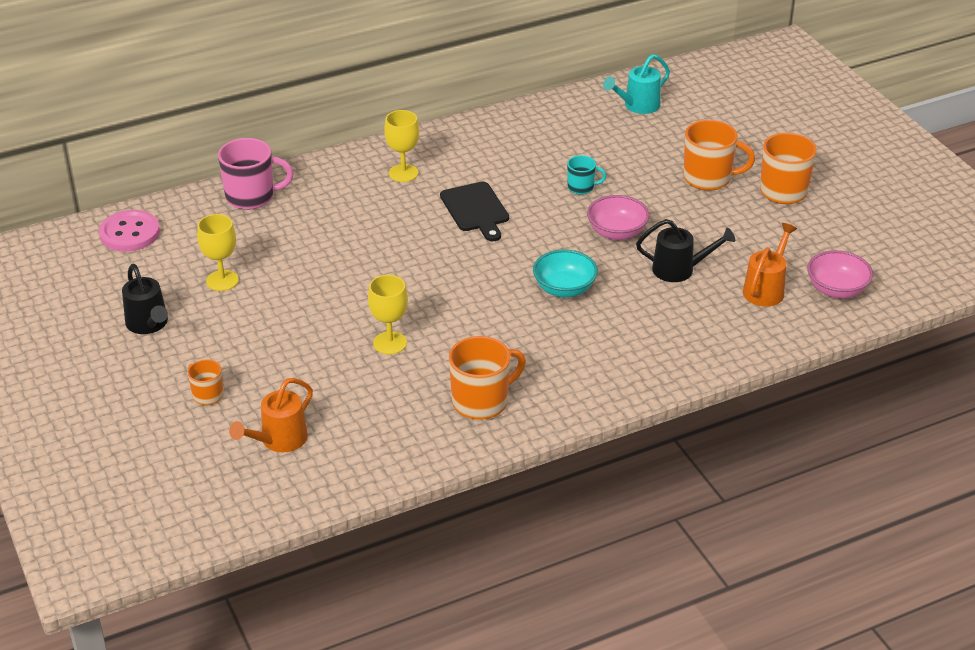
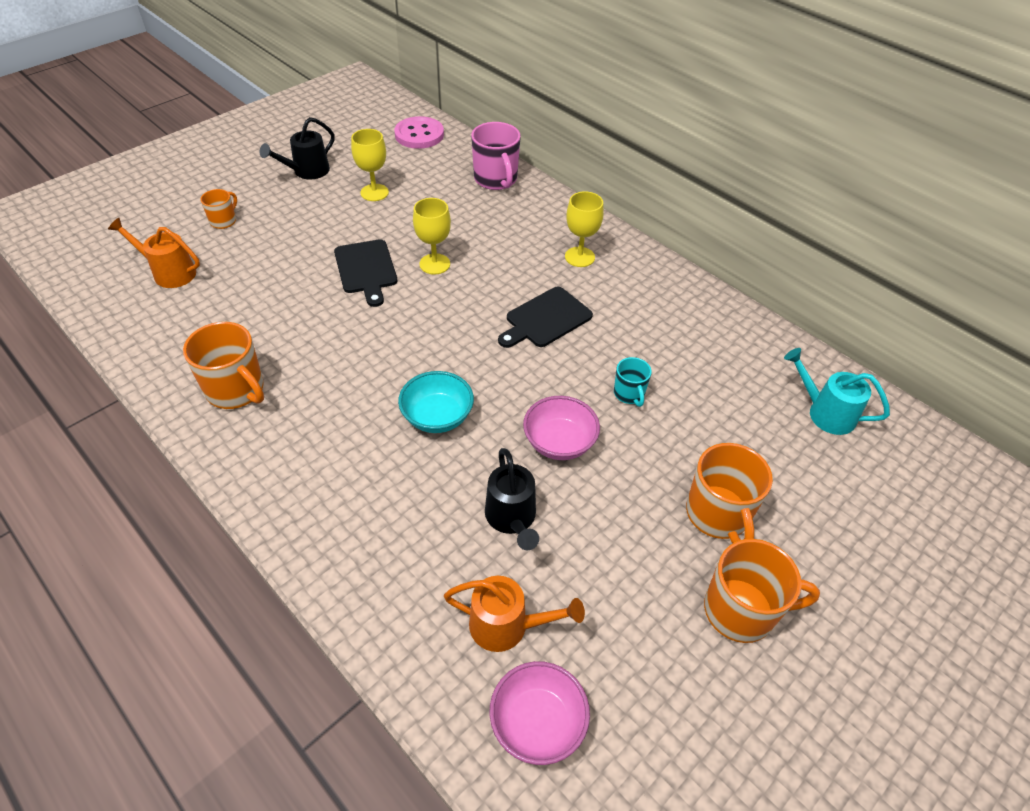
camera: 70 degrees right, 10 degrees up
(350, 303) = (366, 269): none -> black cutting board
(390, 343) = (314, 307): yellow goblet -> yellow goblet (434, 264)

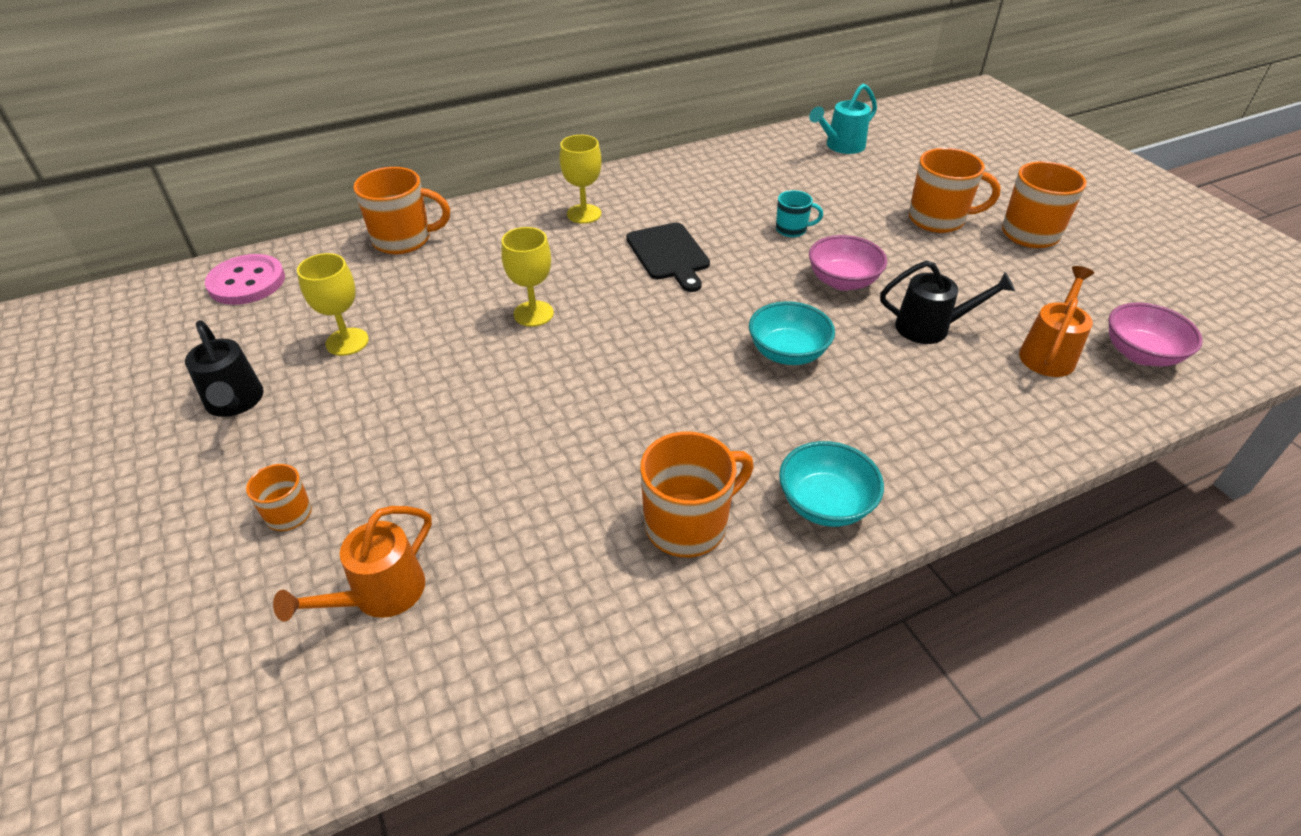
camera: 70 degrees left, 5 degrees down
(266, 463) = (825, 504): none -> turquoise bowl
(366, 269) = (509, 372): black cutting board -> none
(496, 180) = (404, 240): pink mug -> orange mug

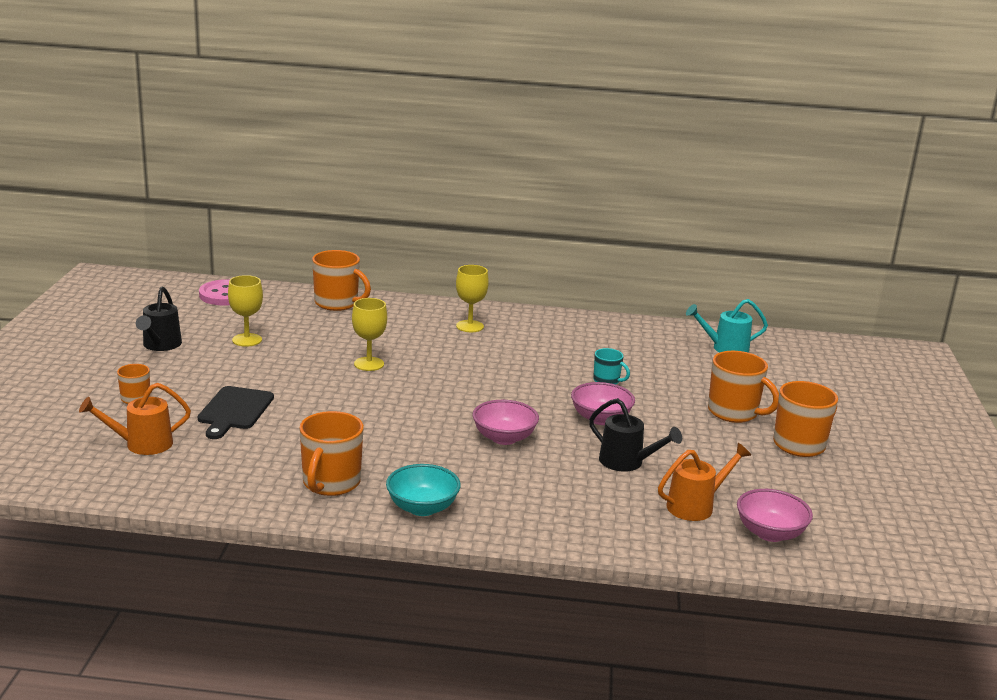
camera: 30 degrees right, 20 degrees down
(669, 254) = (497, 365): black cutting board -> black cutting board (234, 410)
(688, 524) = (330, 483): orange mug -> orange mug turned 105 degrees clockwise
(787, 353) = (504, 438): turquoise bowl -> pink bowl

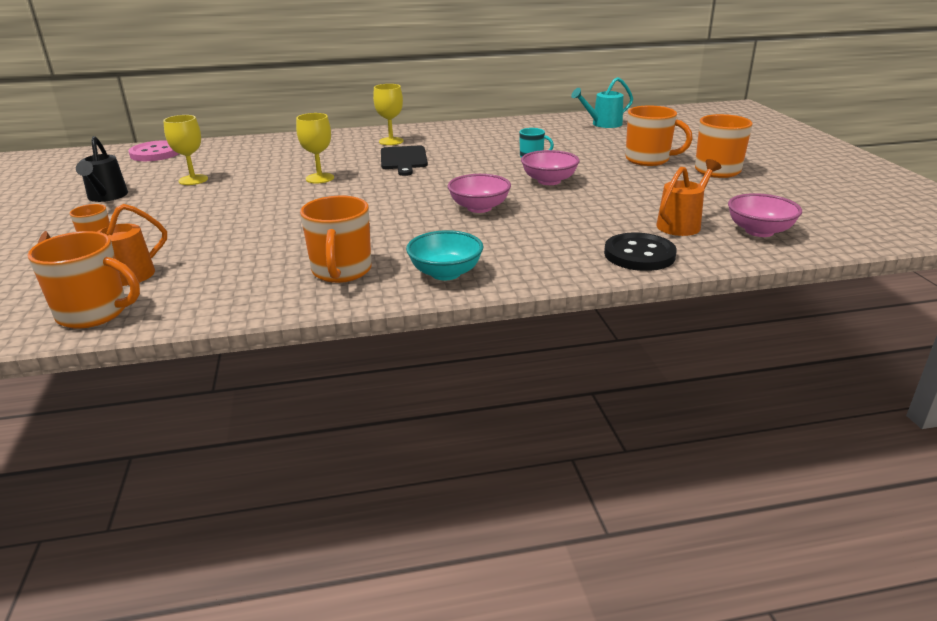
camera: 15 degrees left, 5 degrees up
(234, 410) = (208, 232): black cutting board -> black cutting board (403, 159)
(337, 303) = (265, 144): orange mug -> orange mug (94, 313)
(621, 531) = (639, 254): none -> black button
(627, 463) = (598, 206): black watering can -> none

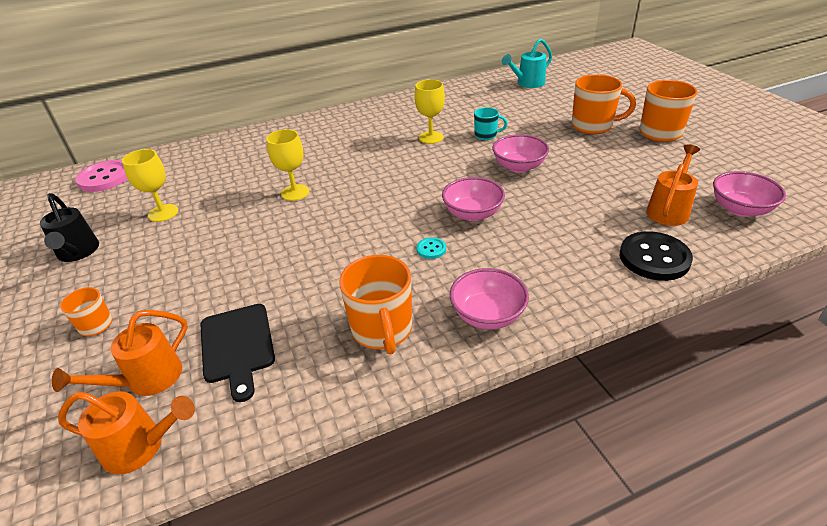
camera: 10 degrees left, 10 degrees up
(94, 313) = (142, 447): orange mug -> orange watering can
(391, 141) = (341, 130): yellow goblet -> yellow goblet (431, 137)
(403, 159) = (366, 154): black cutting board -> black cutting board (237, 346)
(422, 226) = (431, 249): none -> turquoise button
(445, 273) = (487, 315): turquoise bowl -> pink bowl

